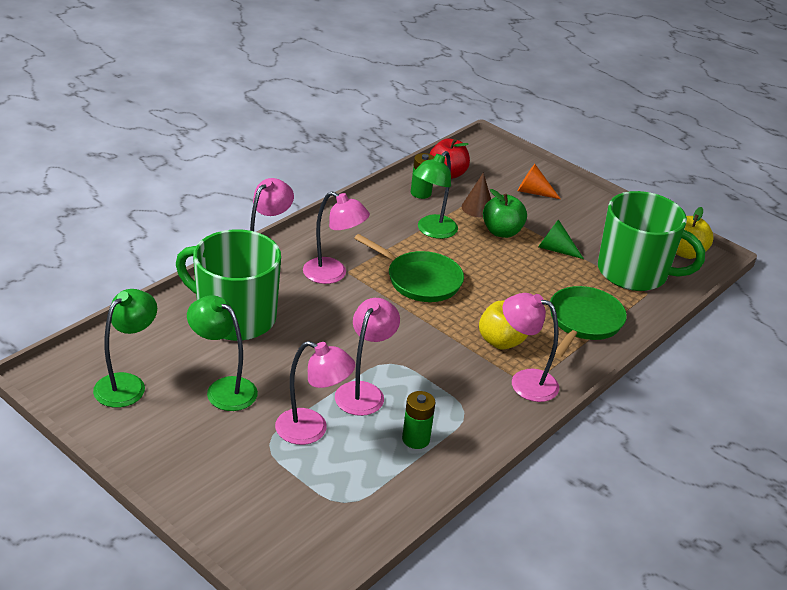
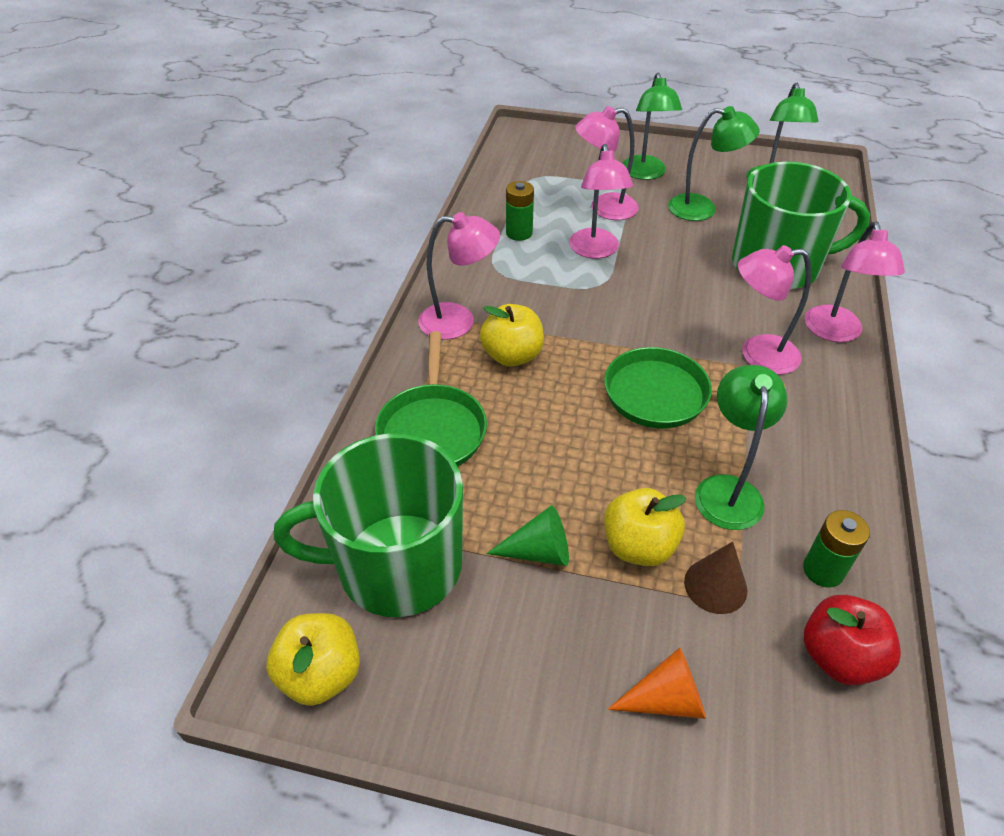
camera: 155 degrees right, 10 degrees up
(225, 452) = (645, 174): none -> green lamp
(502, 232) = (638, 546): green apple -> yellow apple

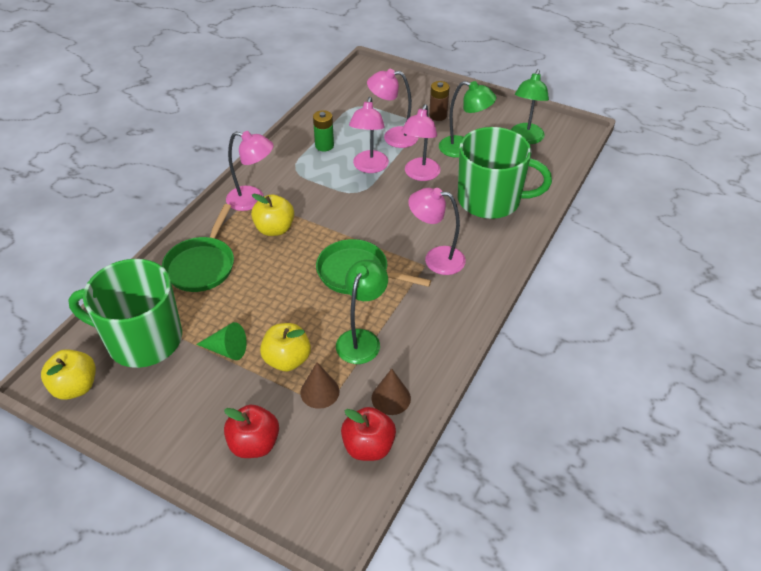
camera: 15 degrees right, 0 degrees up
(645, 174) = (438, 115): green lamp -> brown battery
(666, 699) = (254, 444): orange cone -> red apple
(823, 570) = (391, 398): green battery -> brown cone
(835, 333) = (500, 254): pink lamp -> pink lamp (420, 175)

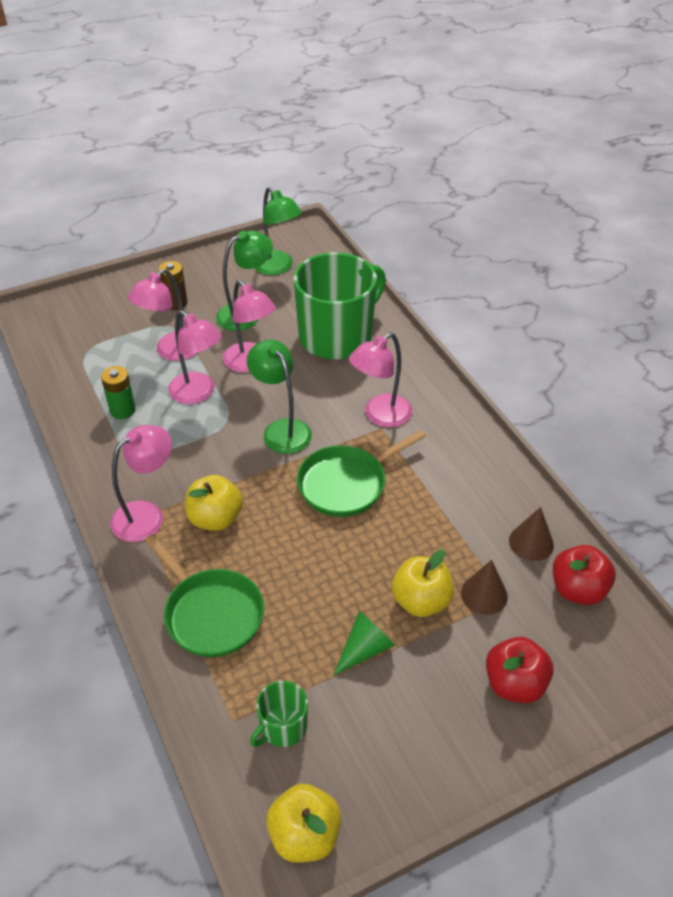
camera: 55 degrees left, 0 degrees up
(143, 339) = (282, 727): green mug -> green mug, size x0.44
(362, 339) = (440, 526): green lamp -> green lamp (282, 429)

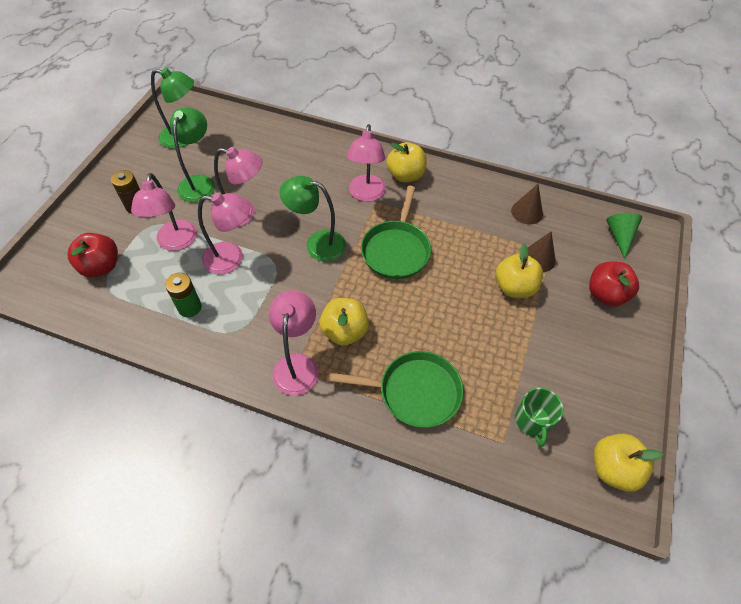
camera: 45 degrees left, 10 degrees up
(337, 336) = (280, 161): green mug -> none
(365, 649) = (519, 338): green cone -> green cone (619, 236)
(442, 423) = (405, 175): none -> yellow apple
(578, 590) = (575, 221): red apple -> red apple (101, 266)

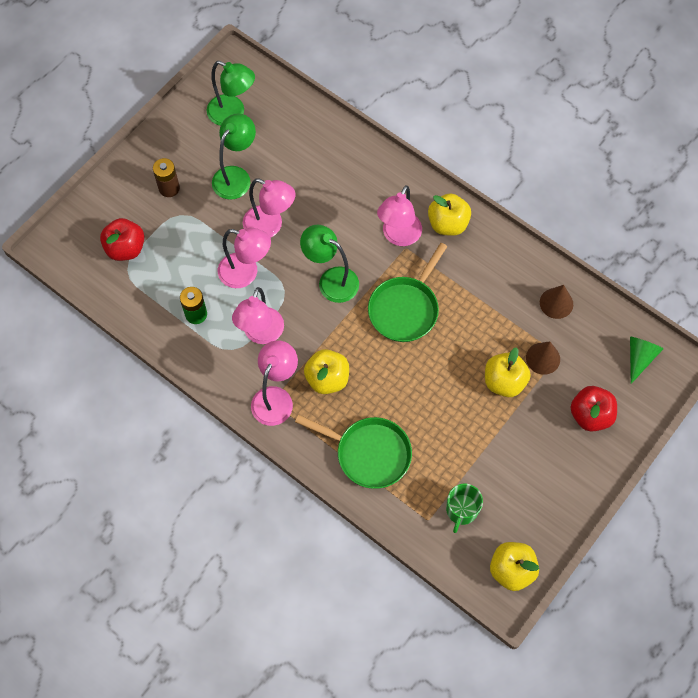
camera: 20 degrees right, 10 degrees up
(175, 242) = (198, 241): pink lamp -> pink lamp (261, 334)

